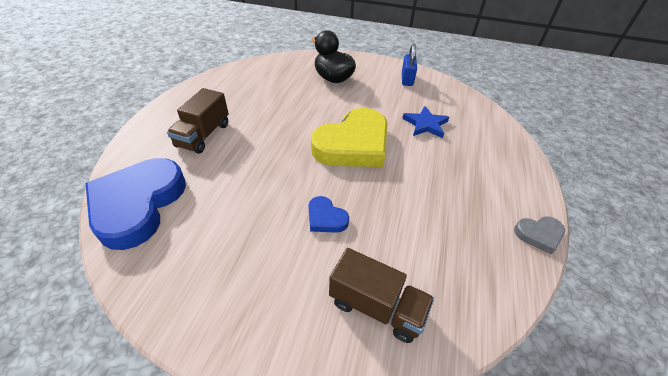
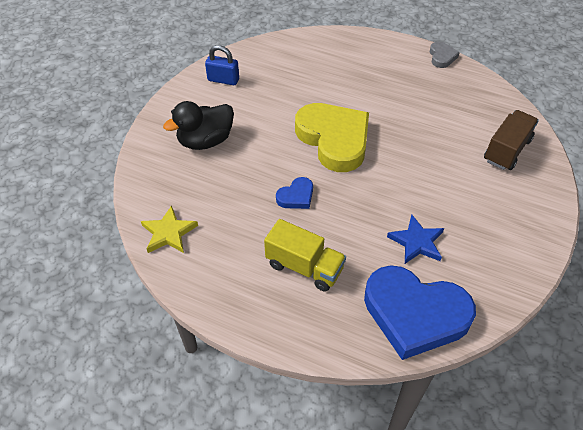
camera: 80 degrees left, 5 degrees up
(203, 135) = (304, 267): brown truck -> yellow truck
(242, 73) = (169, 233): none -> yellow star
(326, 218) = (429, 169): blue heart -> blue heart (296, 196)
(425, 124) = (308, 83): blue star -> blue star (417, 242)

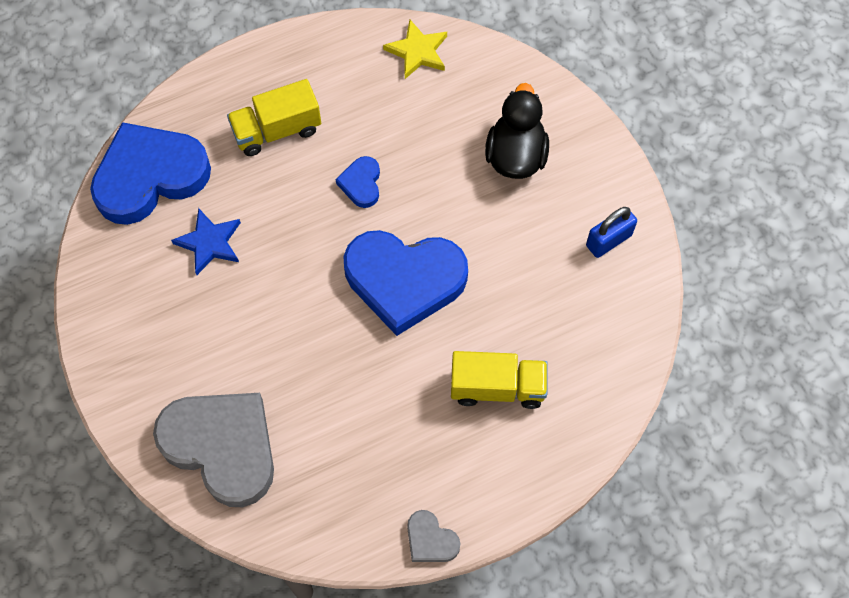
camera: 130 degrees right, 15 degrees up
(334, 139) = (404, 281): yellow heart -> blue heart
(348, 75) = (497, 387): none -> yellow truck
(507, 150) = (222, 447): brown truck -> grey heart

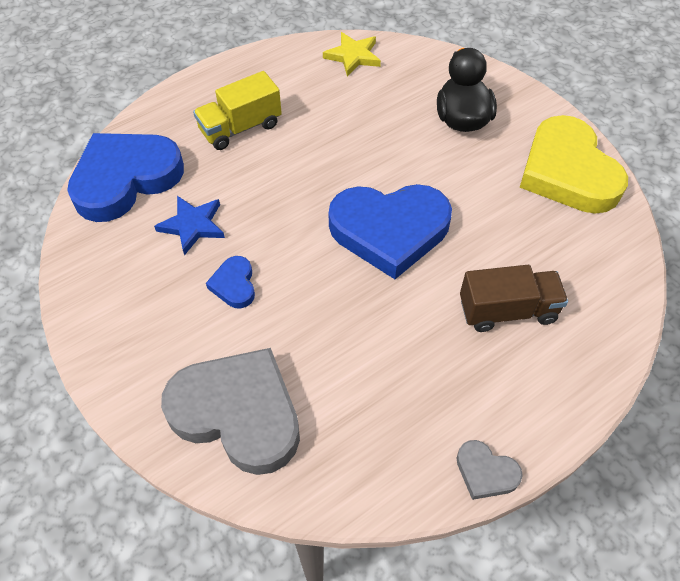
camera: 10 degrees left, 10 degrees down
(361, 184) = (328, 158): blue heart -> blue heart (234, 285)
(497, 387) = (507, 310): yellow truck -> brown truck
(608, 240) = (567, 172): blue padlock -> yellow heart

